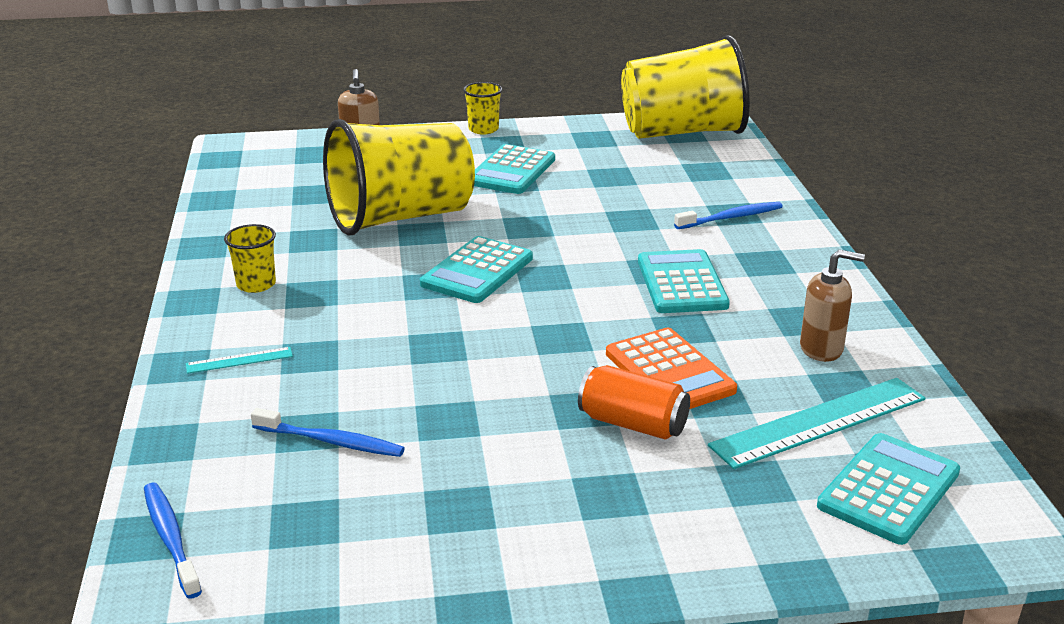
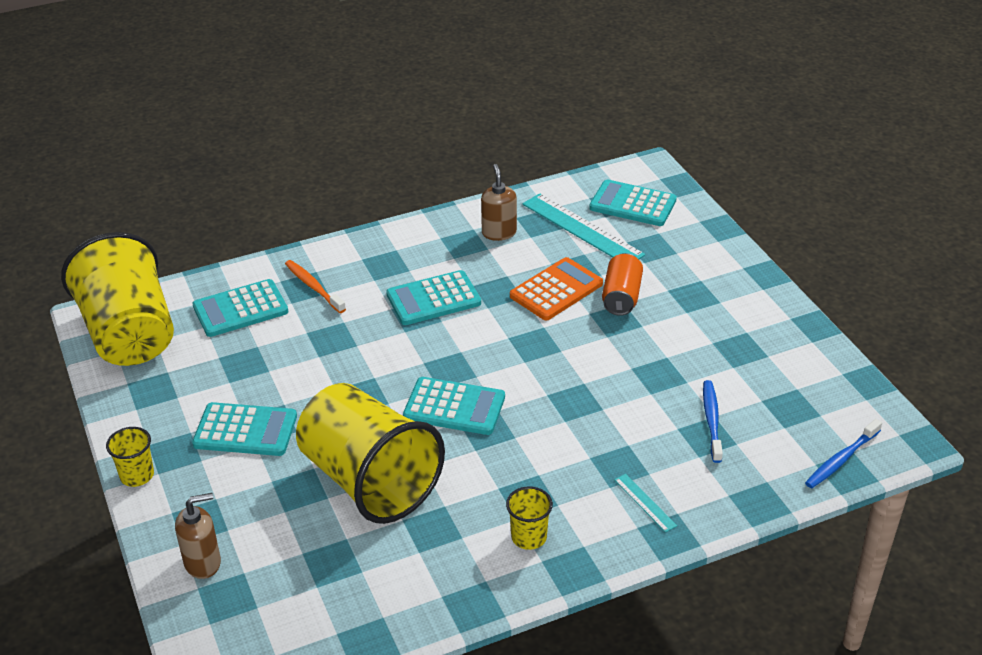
camera: 105 degrees left, 10 degrees up
(703, 180) = (240, 309): none -> turquoise calculator
(731, 217) = (313, 287): blue toothbrush -> orange toothbrush

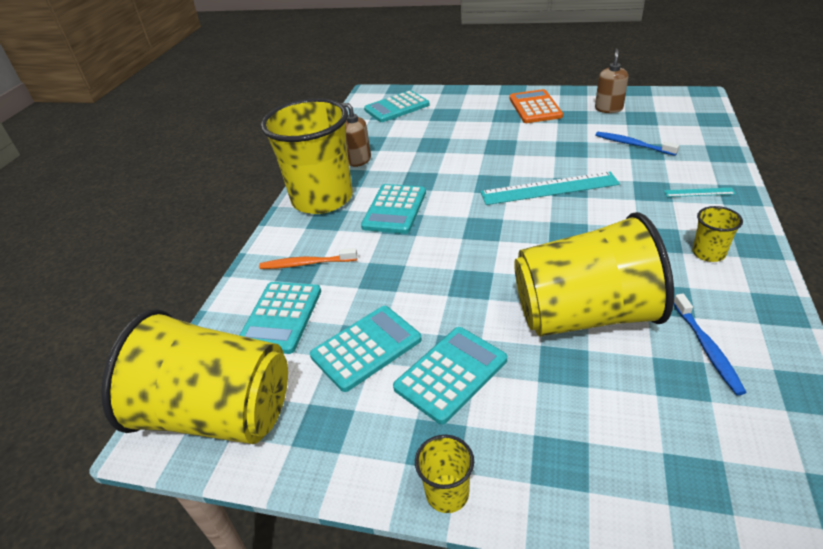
camera: 50 degrees left, 0 degrees up
(203, 563) = (630, 483): brown soap dispenser -> brown soap dispenser (608, 109)
(413, 245) = (322, 199): none -> yellow cup
(454, 407) = (529, 240): turquoise calculator -> turquoise calculator (366, 348)
(556, 290) = (446, 158): orange calculator -> orange calculator (535, 107)
(582, 229) = (397, 130): turquoise ruler -> turquoise ruler (549, 188)
(621, 297) = (480, 137): orange can -> none
(841, 459) = (701, 117): blue toothbrush -> blue toothbrush (707, 348)

